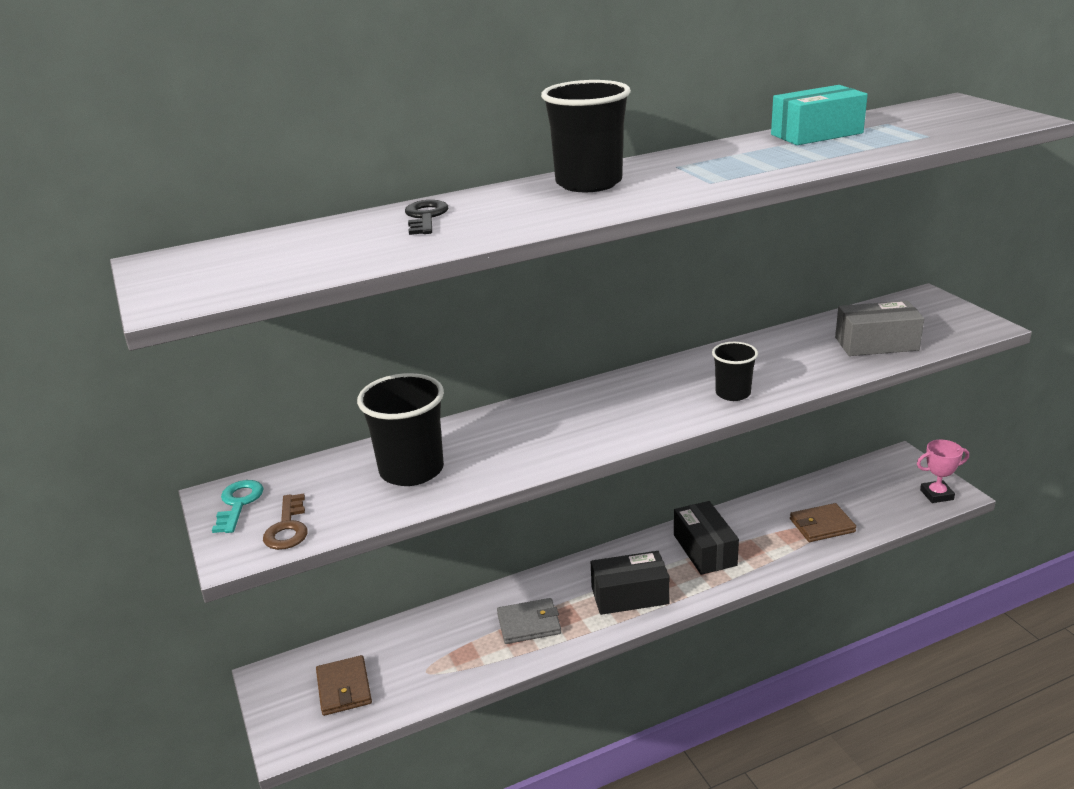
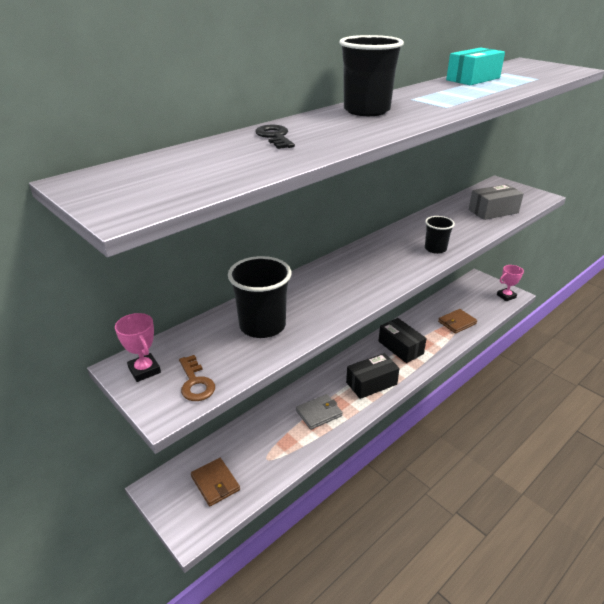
camera: 20 degrees left, 5 degrees up
(238, 503) = (144, 370): turquoise key -> pink trophy

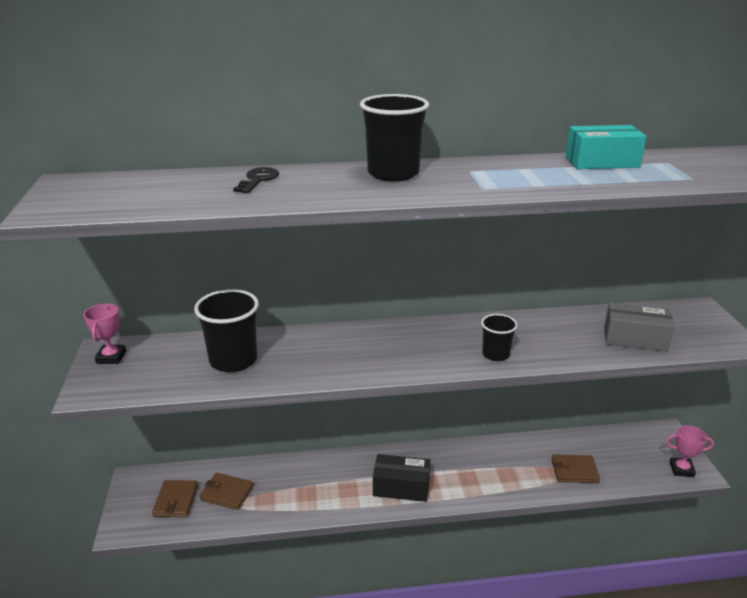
camera: 35 degrees right, 5 degrees down
(195, 383) = (129, 382): brown key -> none
(252, 454) = (227, 493): none -> brown wallet
(319, 413) = (320, 489): grey wallet -> none
(400, 347) = (473, 467): black box -> none

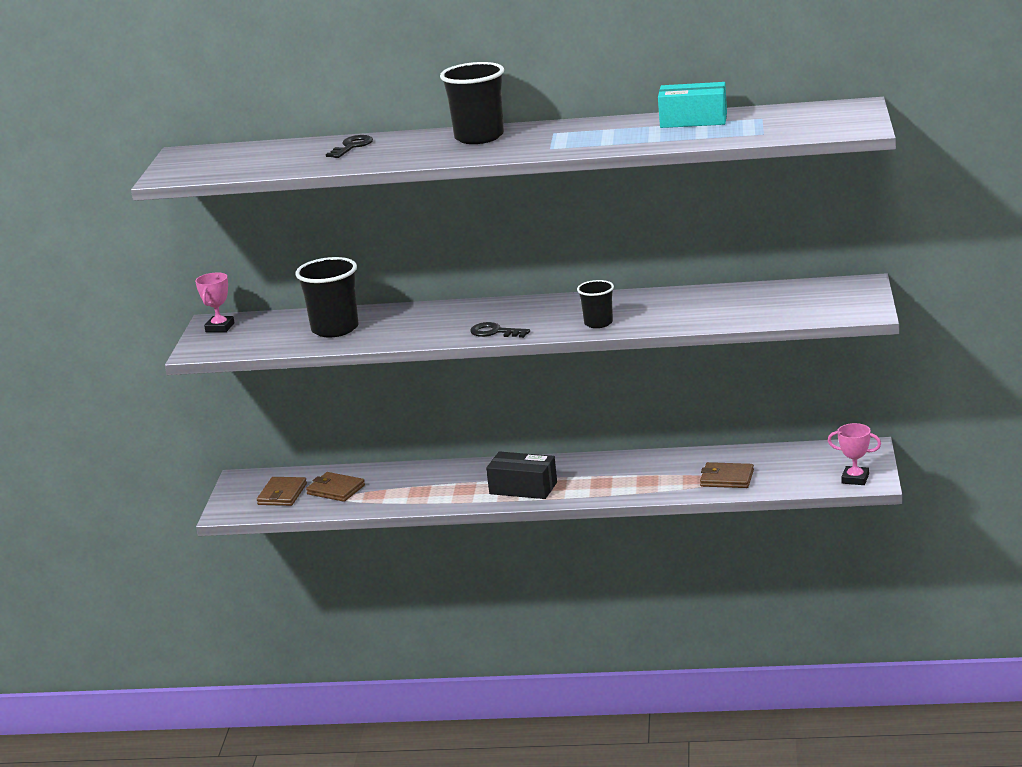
camera: 15 degrees right, 5 degrees down
(399, 366) = (495, 332): none -> black key
(635, 339) = (758, 310): grey box -> none

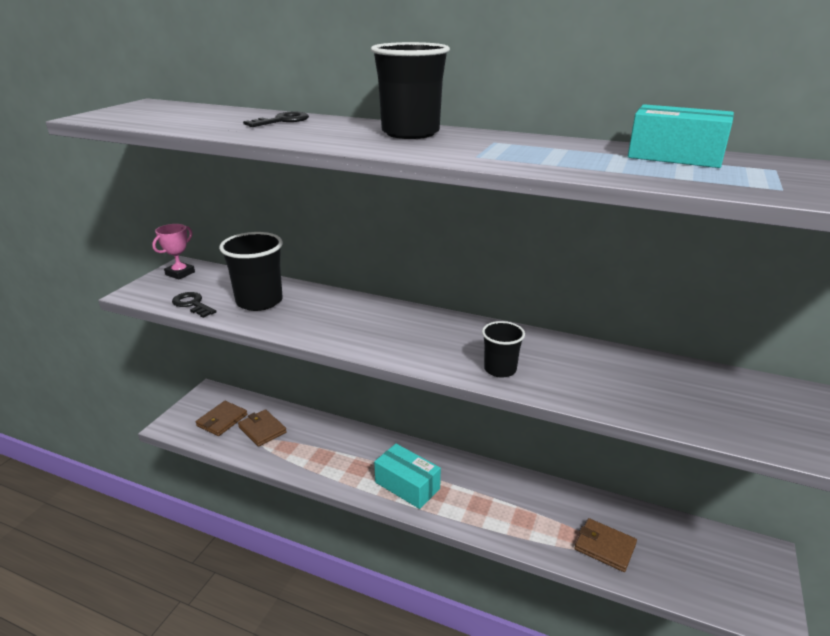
camera: 15 degrees right, 5 degrees up
(495, 332) = (390, 349): black key -> black key (192, 304)
(523, 488) = (407, 485): black box -> turquoise box
(855, 479) = (751, 605): pink trophy -> none

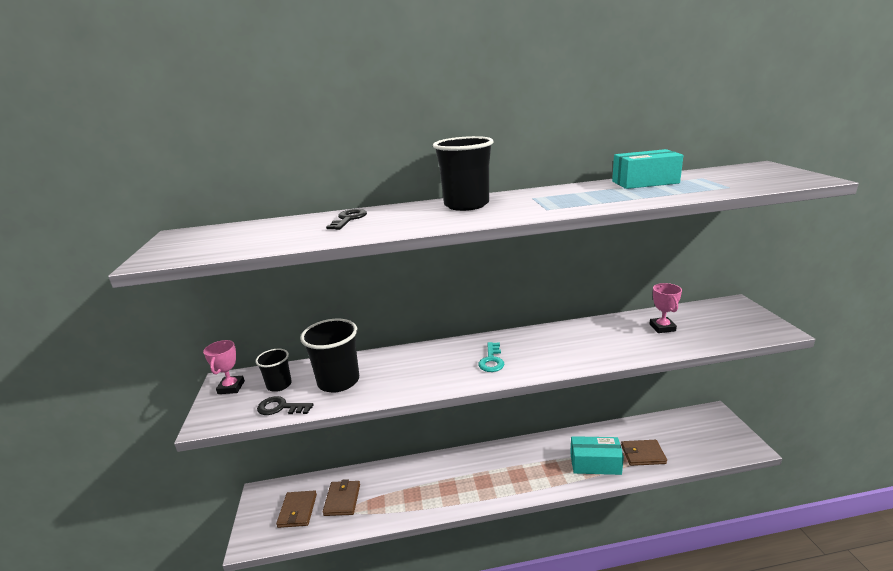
camera: 30 degrees left, 5 degrees down
(262, 430) = (342, 500): brown wallet -> brown wallet turned 75 degrees clockwise
(407, 485) = (494, 482): turquoise box -> turquoise box (595, 464)
(415, 339) = (491, 360): none -> turquoise key
(500, 369) = (569, 357): black cup -> black cup (279, 385)
(667, 385) = (662, 327): none -> pink trophy

